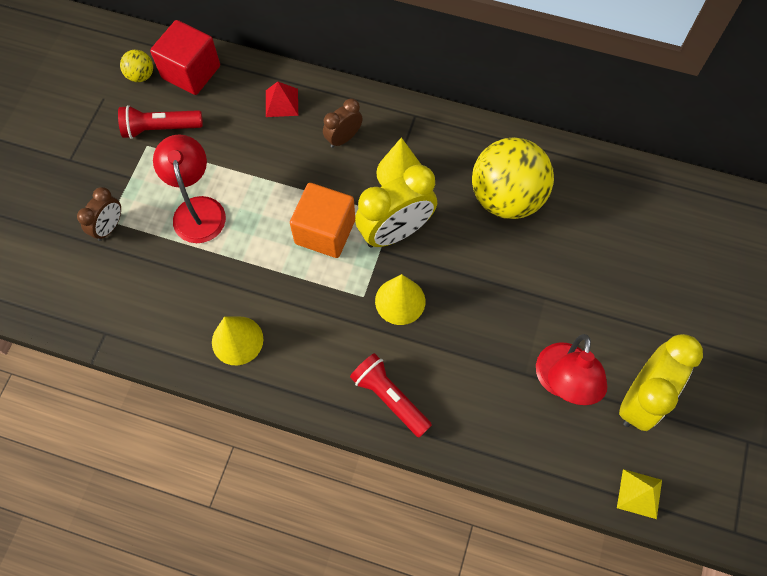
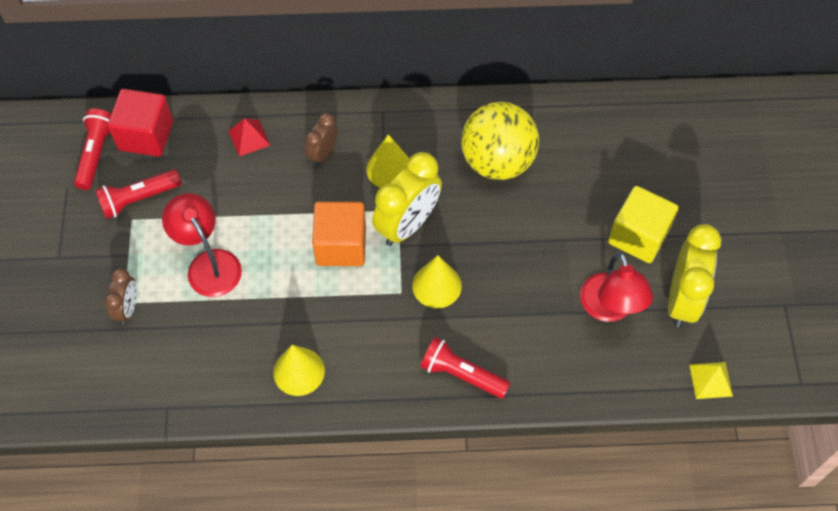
camera: 20 degrees left, 5 degrees down
(141, 76) = (96, 154): yellow ball -> red flashlight
(619, 318) = (638, 236): none -> yellow cube

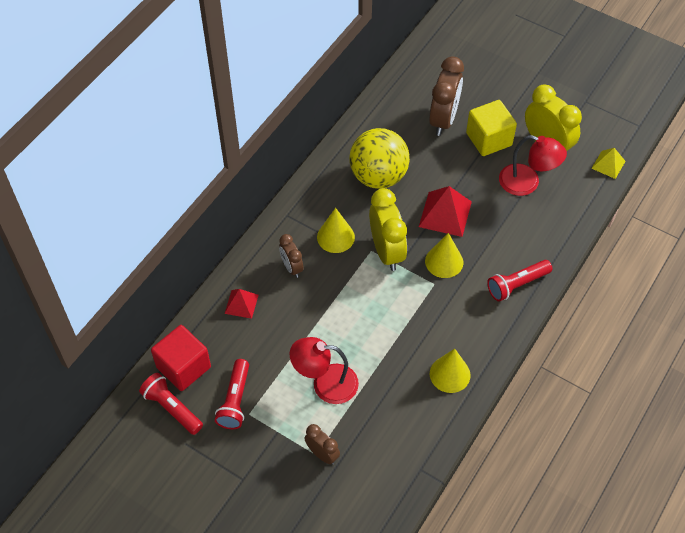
camera: 55 degrees left, 5 degrees down
(341, 245) = (373, 297): orange cube -> none
(499, 251) = (445, 214): none -> red pyramid
(626, 177) = (443, 120): none -> brown clock

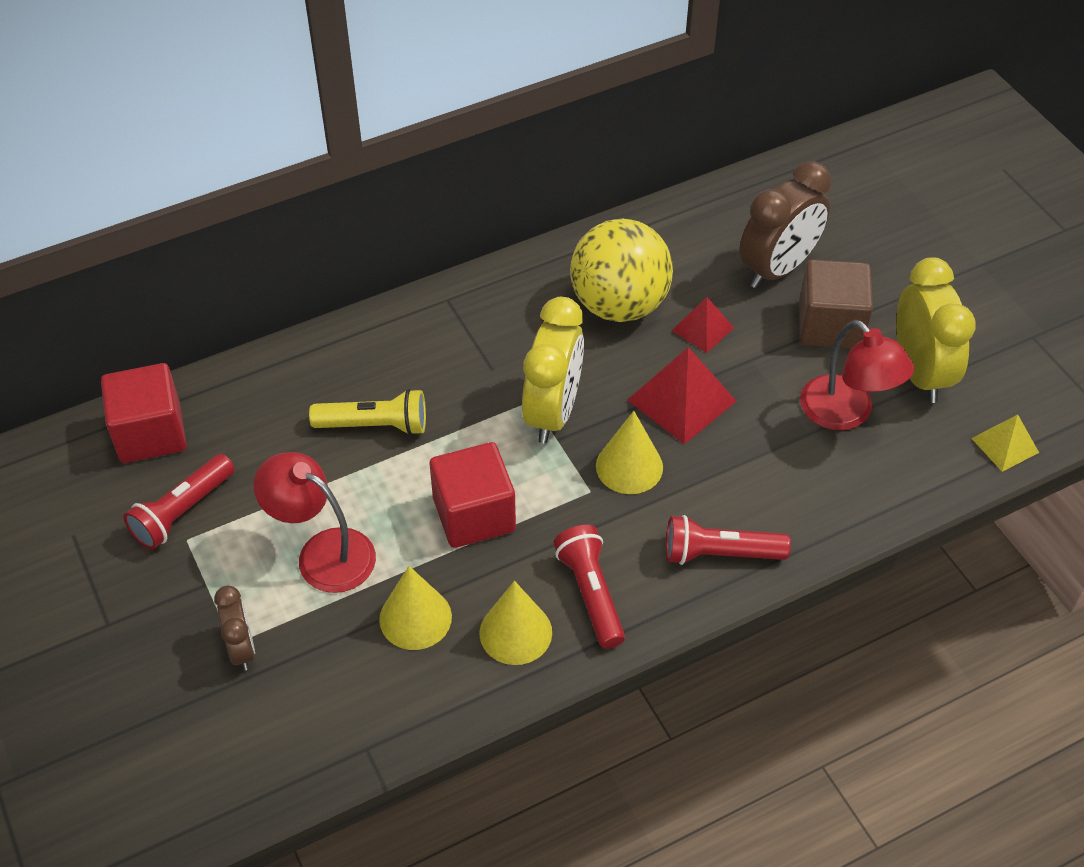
camera: 30 degrees right, 5 degrees down
(172, 408) = (93, 479): red flashlight -> red flashlight (591, 594)
(241, 304) = (292, 387): red pyramid -> red pyramid (702, 329)
(291, 267) = (399, 371): brown clock -> none
(301, 303) = (374, 425): none -> yellow flashlight
(335, 237) = (493, 359): yellow cone -> yellow cone (415, 618)
(386, 325) = (474, 514): none -> red cube
(489, 139) = (830, 325): yellow cube -> brown cube

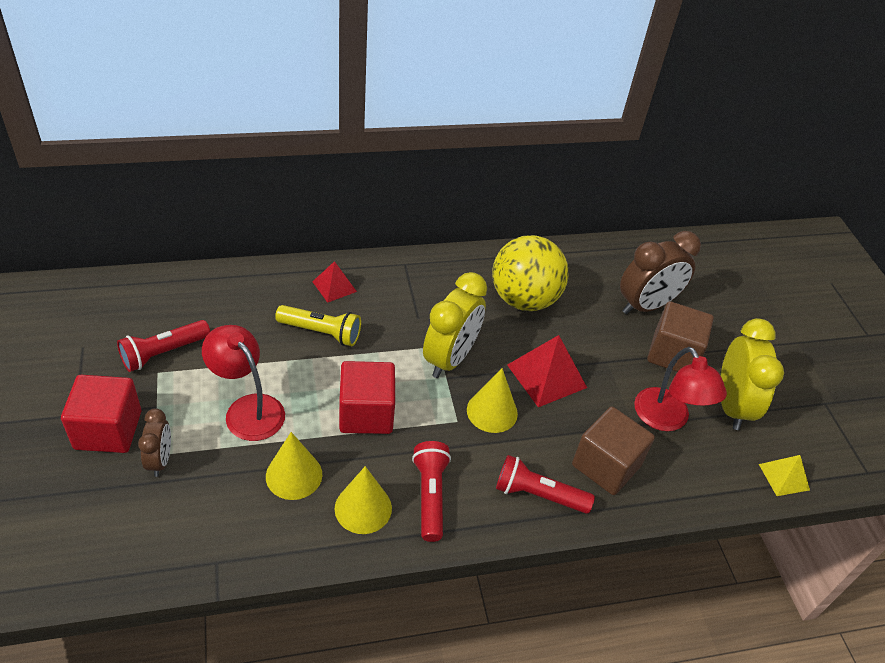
camera: 10 degrees right, 5 degrees down
(150, 433) = (167, 295): red cube -> red cube (108, 430)
(702, 329) = (578, 331): red pyramid -> red pyramid (334, 286)
(790, 493) = (606, 465): none -> brown cube

